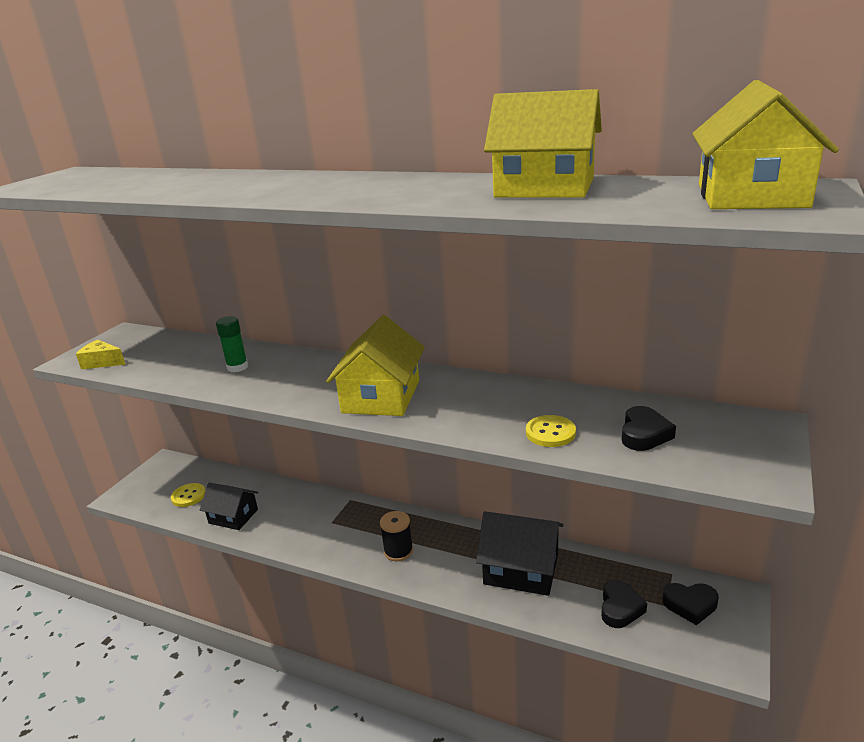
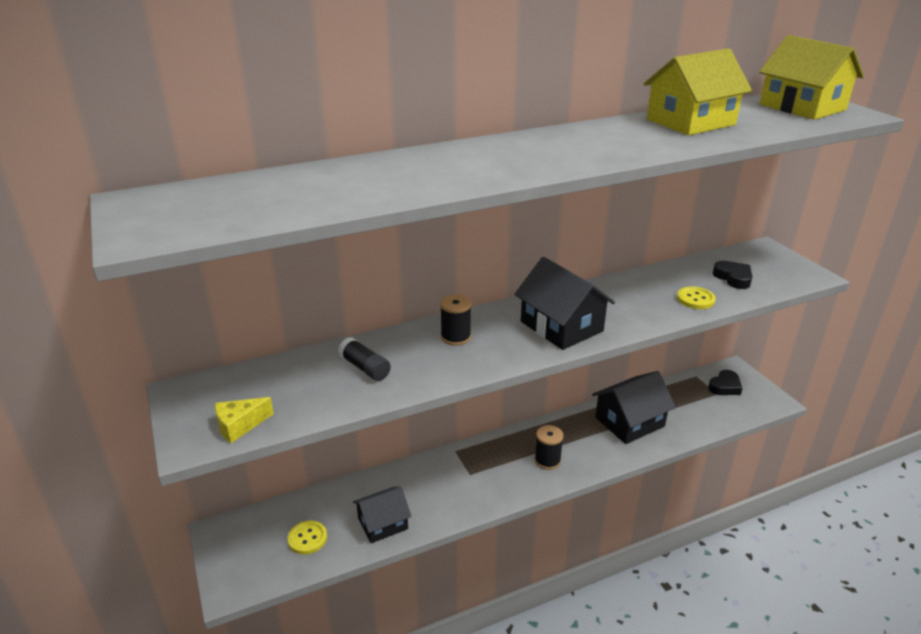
camera: 50 degrees left, 5 degrees up
(213, 362) = (365, 368): none -> black glue stick
(237, 367) = (400, 361): green glue stick -> none
(299, 368) = (455, 337): none -> black spool
(381, 396) = (561, 326): yellow house -> black house
(620, 608) = (702, 409): black heart -> none

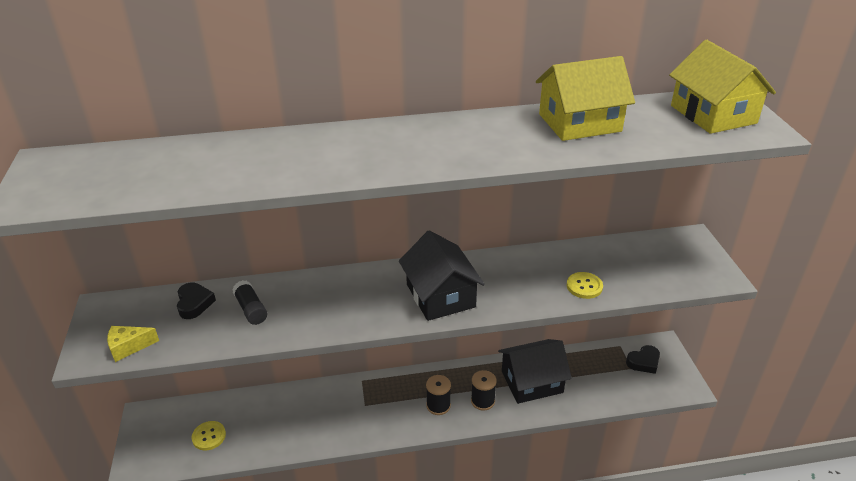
camera: 15 degrees right, 5 degrees up
(383, 523) = (273, 436): black house -> none
(455, 337) = (342, 291): black spool -> black spool (482, 401)
(733, 278) = (637, 268): black heart -> black heart (194, 303)

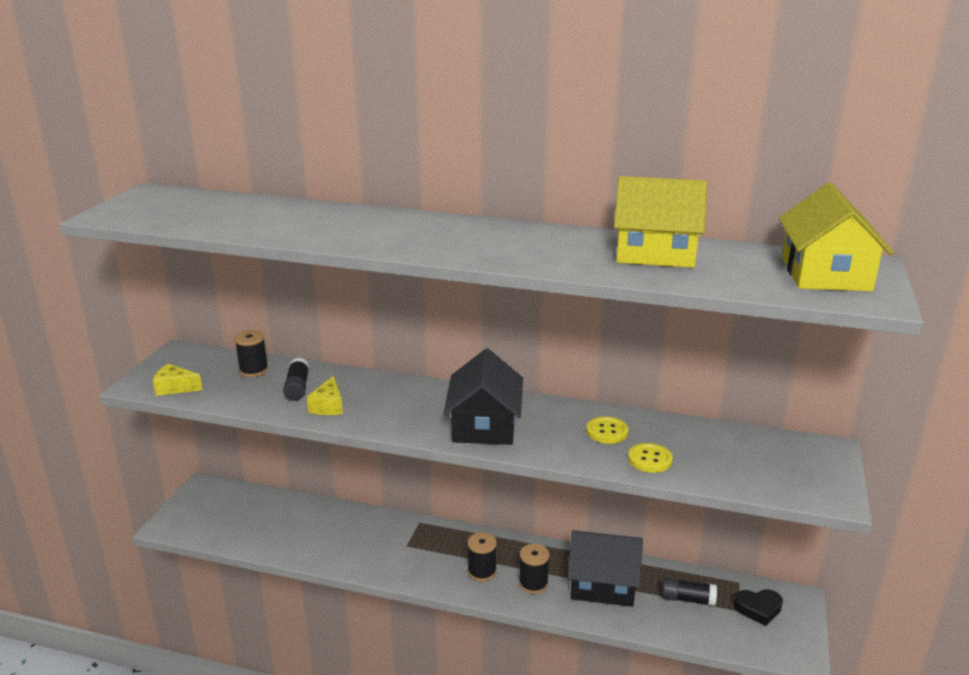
camera: 25 degrees right, 10 degrees down
(194, 303) = (253, 370): black heart -> black spool
(209, 436) = (245, 523): yellow button -> yellow button (607, 431)
(294, 319) = (328, 406): none -> yellow cheese
(595, 372) = (687, 599): none -> black glue stick

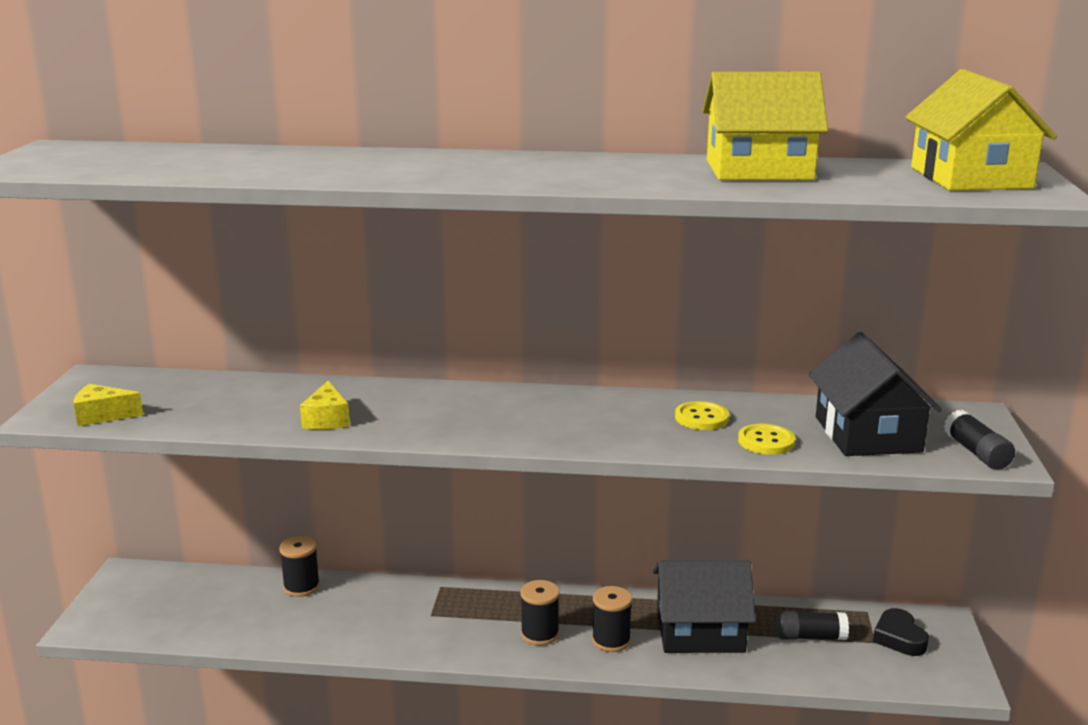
camera: 10 degrees left, 5 degrees down
(253, 370) = (208, 389): black spool -> black spool (301, 587)
(297, 388) = (276, 403): black glue stick -> black glue stick (976, 453)
(484, 425) = (543, 423): black house -> black house (867, 434)
(758, 609) = (899, 638): black heart -> black heart turned 90 degrees clockwise

